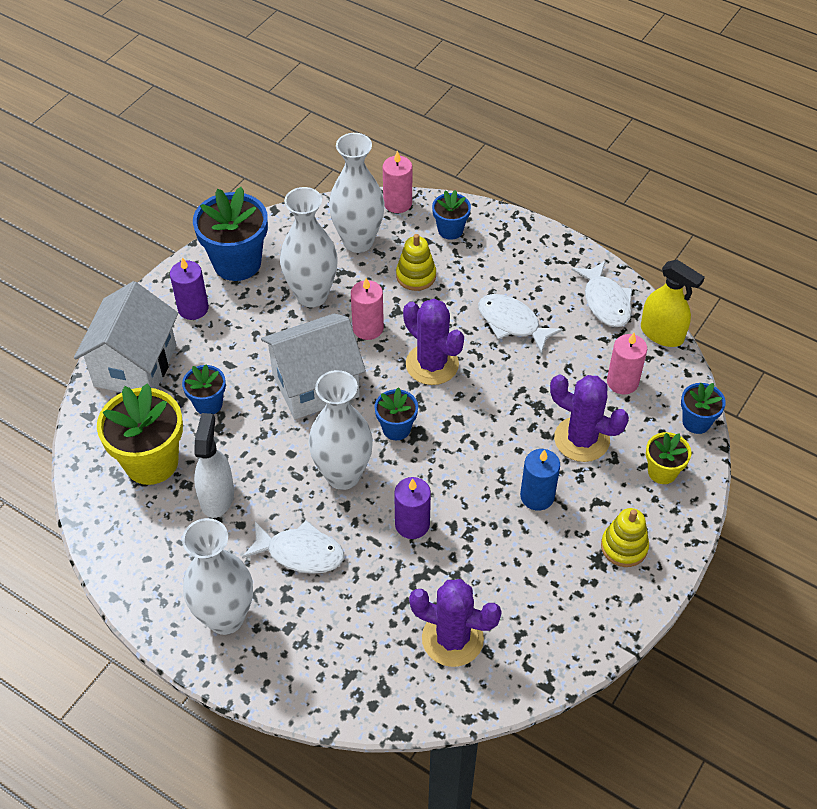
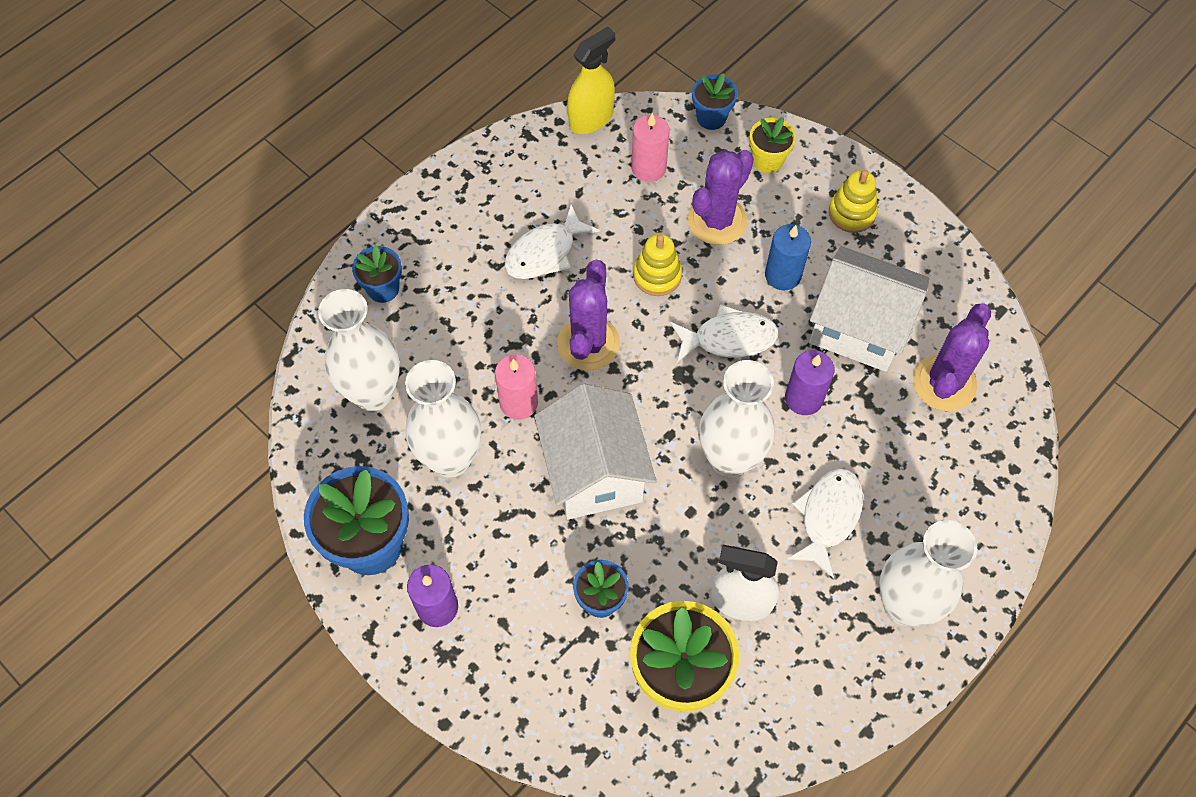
camera: 80 degrees left, 10 degrees up
(135, 366) = (520, 689): white house -> white house (859, 328)
(396, 428) = (673, 394): blue flower pot -> none
(397, 203) = (319, 339): pink candle -> none
(416, 276) = (448, 338): yellow stacking toy -> yellow stacking toy (657, 275)
(432, 364) = (588, 343): purple cactus -> purple cactus turned 45 degrees counterclockwise
(605, 302) = (535, 158): white fish -> white fish (729, 339)

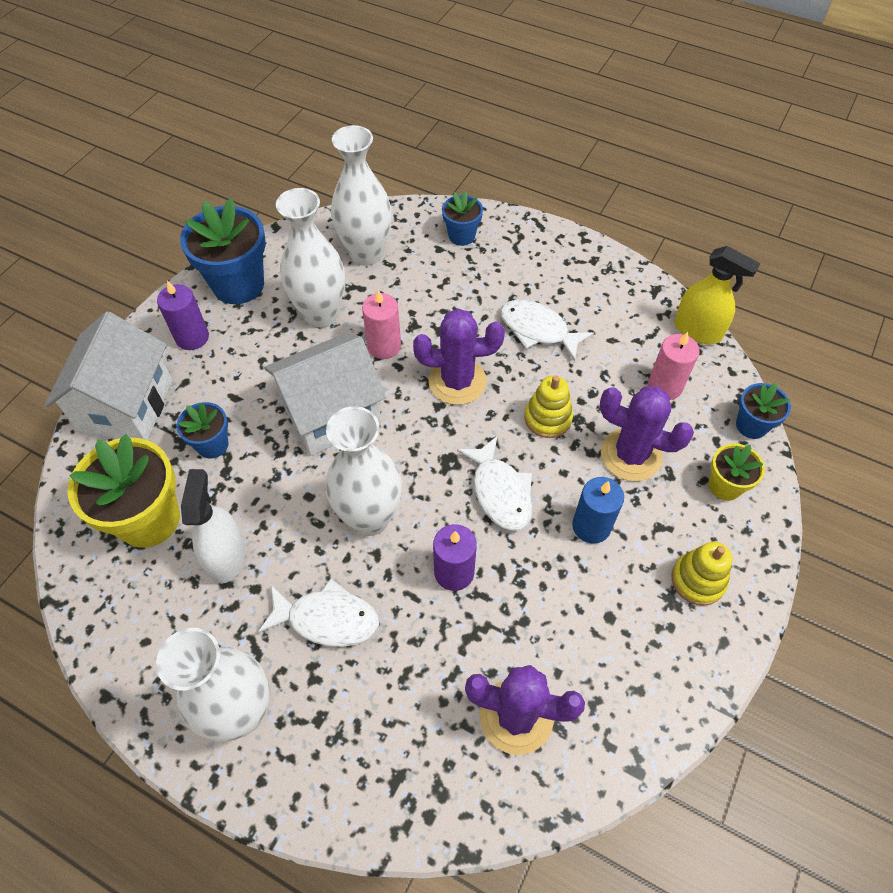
camera: 75 degrees right, 5 degrees down
(859, 328) = (555, 612): white house -> white house (127, 406)

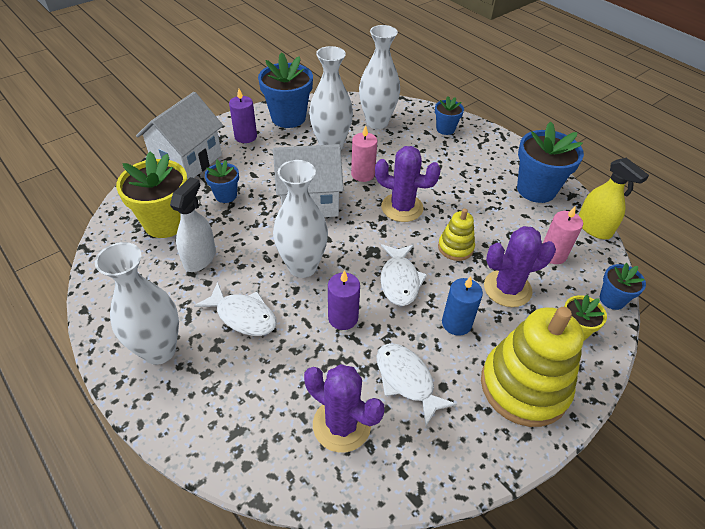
camera: 20 degrees right, 10 degrees down
(538, 330) = (473, 194): white fish -> white fish (407, 380)
(611, 296) = (536, 189): none -> blue flower pot
(631, 455) = (507, 288): purple cactus -> purple cactus turned 60 degrees counterclockwise
(698, 580) = (524, 386): yellow stacking toy -> yellow stacking toy, size x2.00

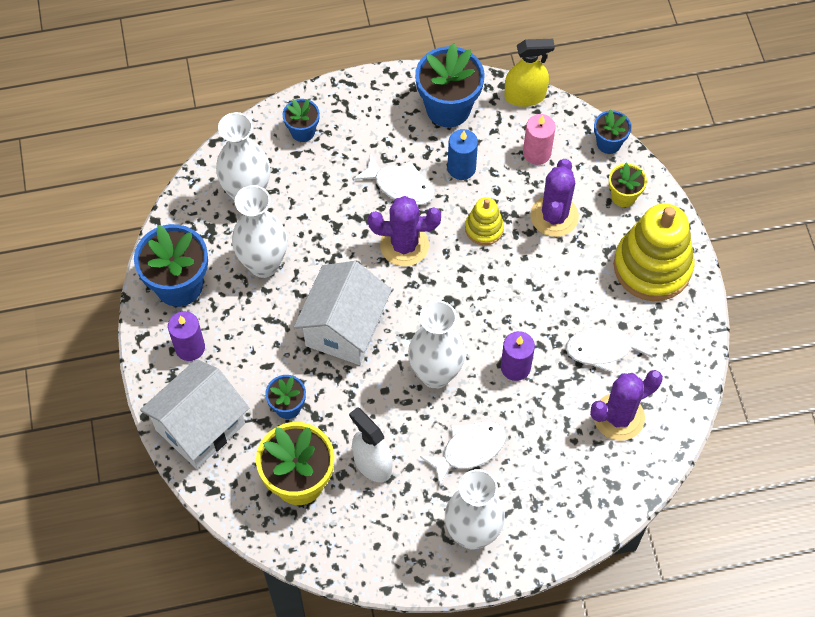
camera: 60 degrees left, 15 degrees up
(187, 160) = (200, 427): white house -> white house turned 75 degrees clockwise
(363, 174) = (331, 255): pink candle -> none
(399, 280) = (498, 298): white fish -> white fish (400, 186)
(402, 208) = (404, 245): purple cactus -> purple cactus turned 45 degrees clockwise
(456, 323) = (569, 279): blue candle -> blue candle (461, 168)

